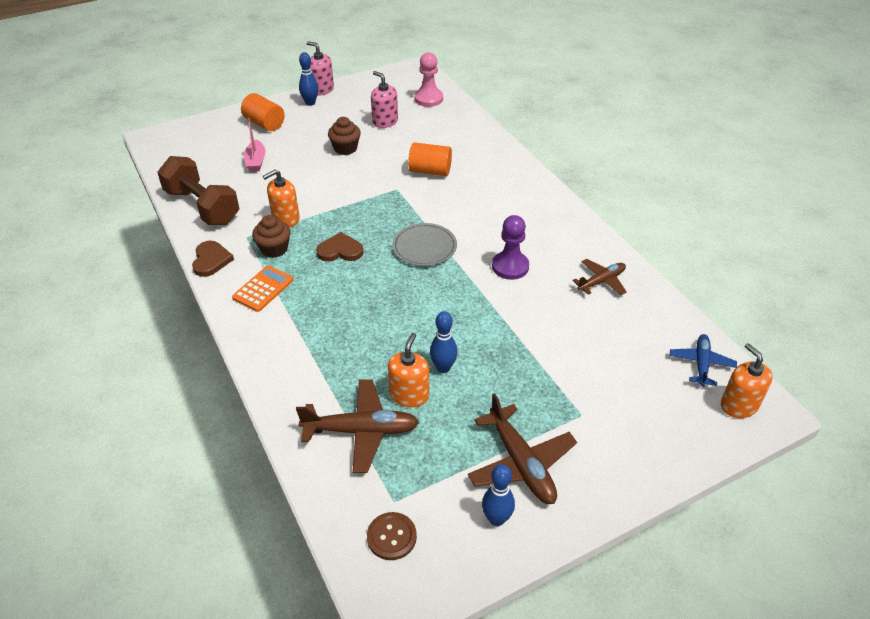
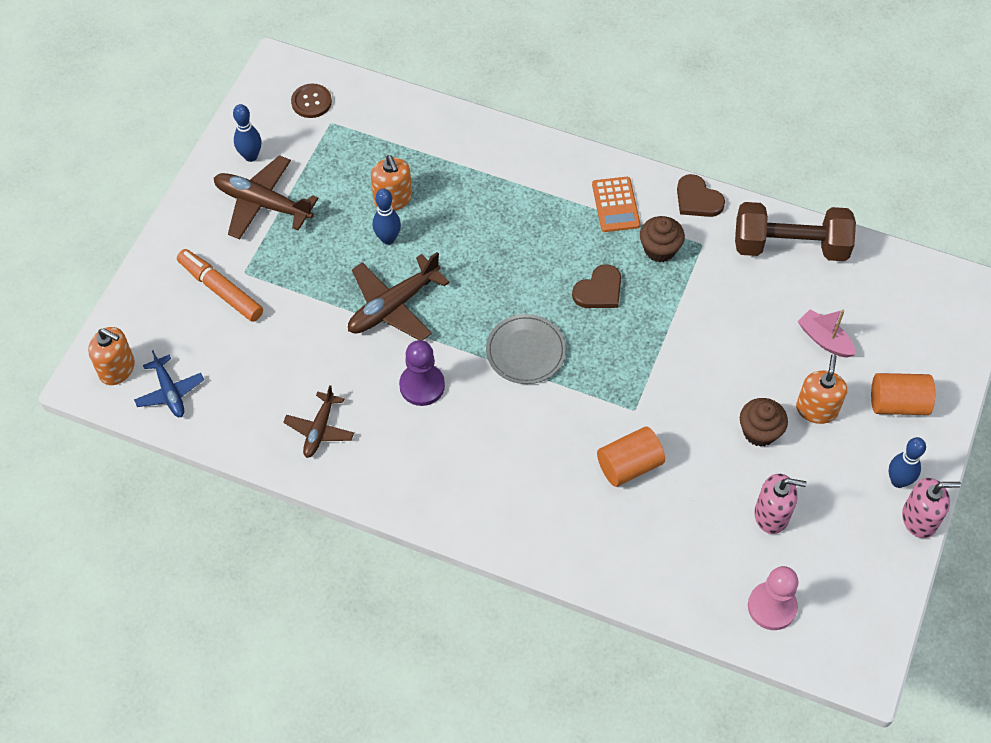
camera: 140 degrees right, 15 degrees up
(285, 218) = (695, 289): orange soap dispenser -> orange soap dispenser (816, 409)
(361, 431) = (401, 150): brown plane -> brown plane (393, 306)
(611, 413) = (221, 290): none -> orange marker

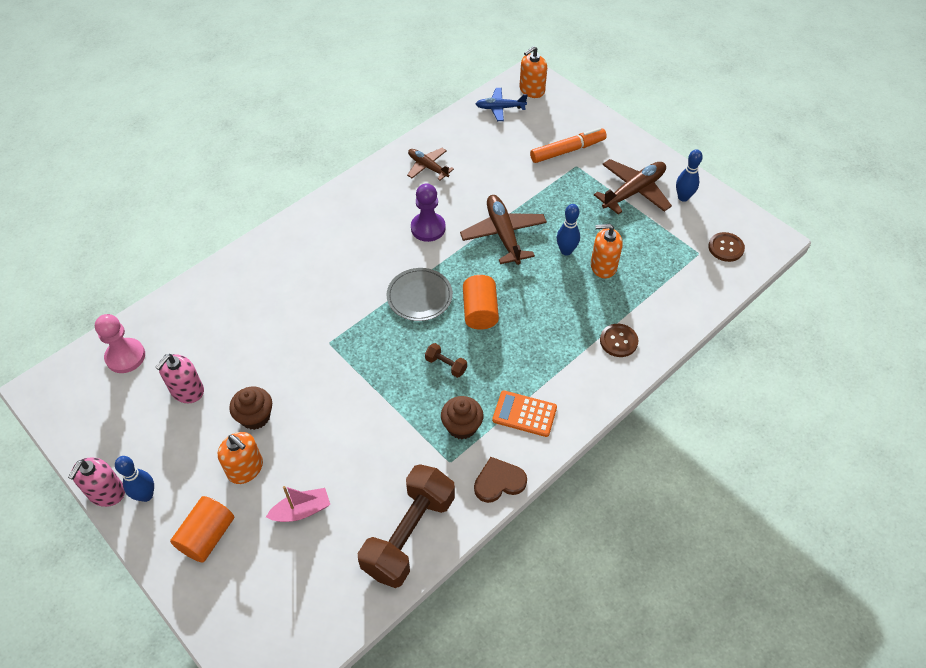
camera: 115 degrees right, 5 degrees down
(486, 157) = (618, 341): none -> brown button
(599, 290) = (446, 365): brown heart -> brown dumbbell
(629, 465) = (288, 320): orange cylinder -> orange cylinder (480, 311)

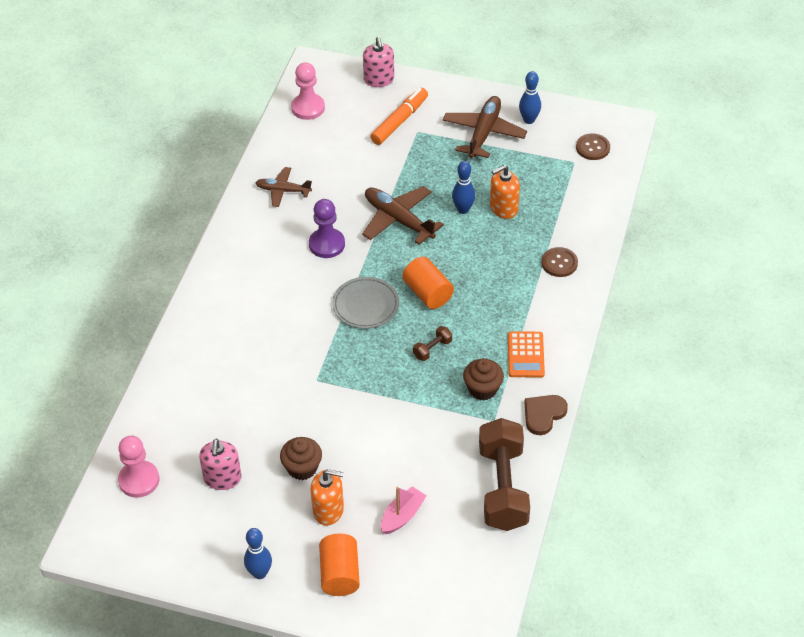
camera: 30 degrees left, 5 degrees down
(106, 492) = (222, 589): pink soap dispenser -> pink soap dispenser (379, 79)
(446, 365) = (432, 349): brown dumbbell -> brown dumbbell turned 45 degrees counterclockwise
(500, 108) = (308, 108): blue plane -> pink pawn
(524, 414) = (525, 355): orange calculator -> orange calculator turned 75 degrees counterclockwise
(532, 90) = (325, 78): orange soap dispenser -> none

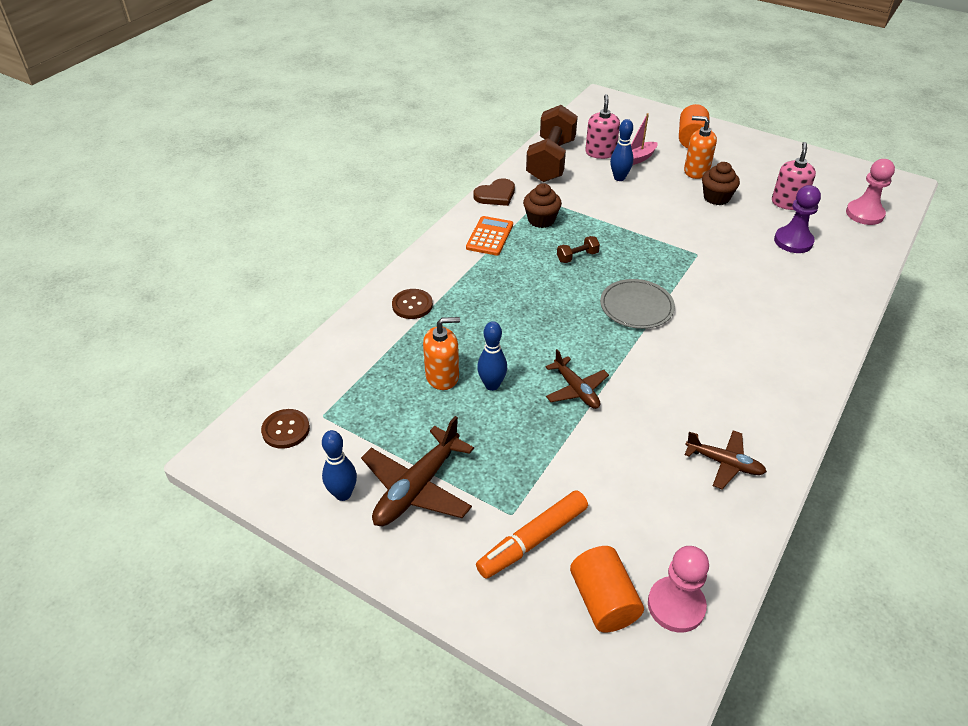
camera: 165 degrees left, 5 degrees down
(259, 573) = (753, 149): blue bowling pin -> blue bowling pin (619, 178)
(327, 244) = (671, 379): purple pawn -> purple pawn (793, 241)
(379, 79) = (543, 638): pink soap dispenser -> pink soap dispenser (600, 153)
(398, 220) = (576, 390): brown plane -> brown plane, size x0.62
(428, 293) = (566, 304): orange cylinder -> orange cylinder (603, 601)

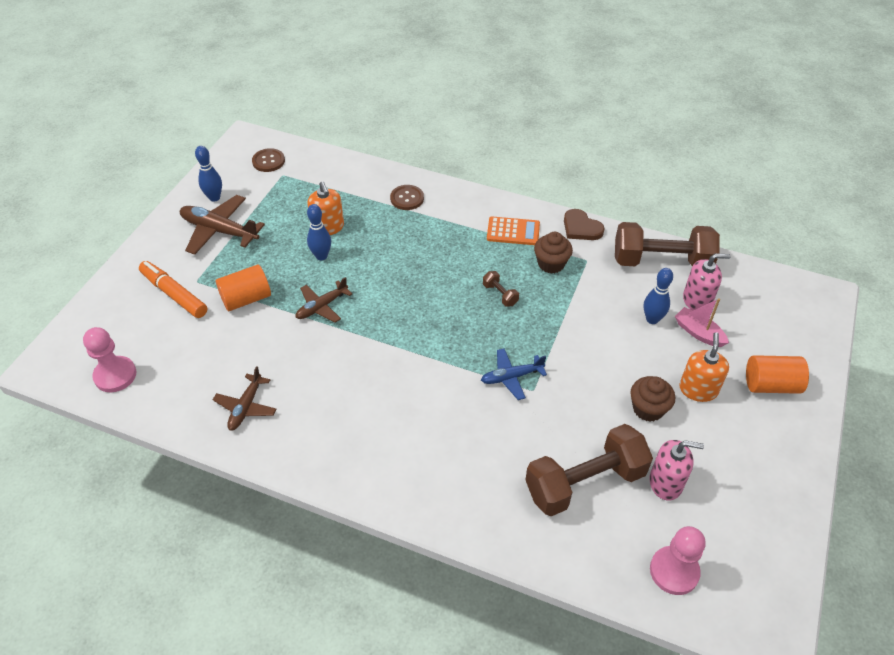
camera: 80 degrees right, 5 degrees up
(603, 601) = (123, 335): orange cylinder -> orange cylinder (246, 299)
(636, 306) = (436, 342): grey plate -> none
(682, 264) = (511, 377): none -> blue plane
(793, 241) = (585, 483): purple pawn -> brown dumbbell

